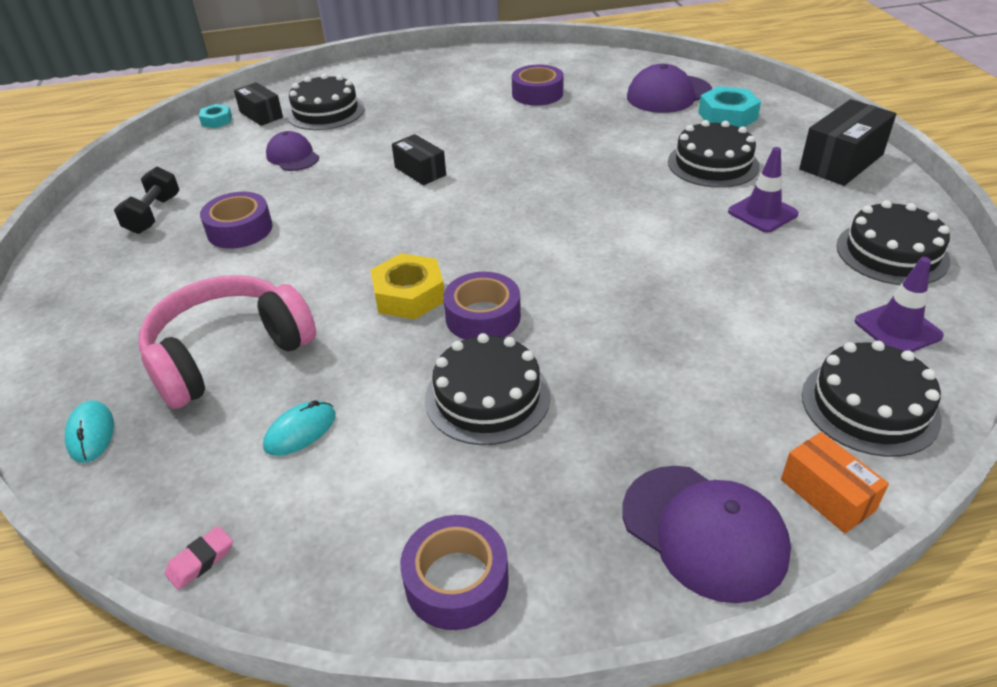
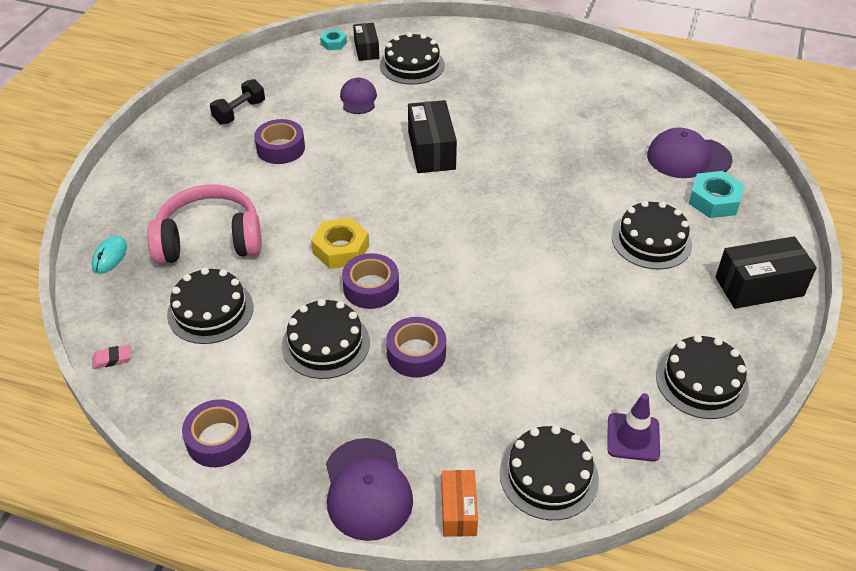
camera: 30 degrees right, 5 degrees up
(300, 431) = (210, 311): turquoise mouse -> black cake
(420, 171) = (431, 150): black box -> black box, size x1.64
(537, 94) = (582, 112): purple tape -> purple tape (416, 353)
(762, 213) = (641, 301): purple traffic cone -> none

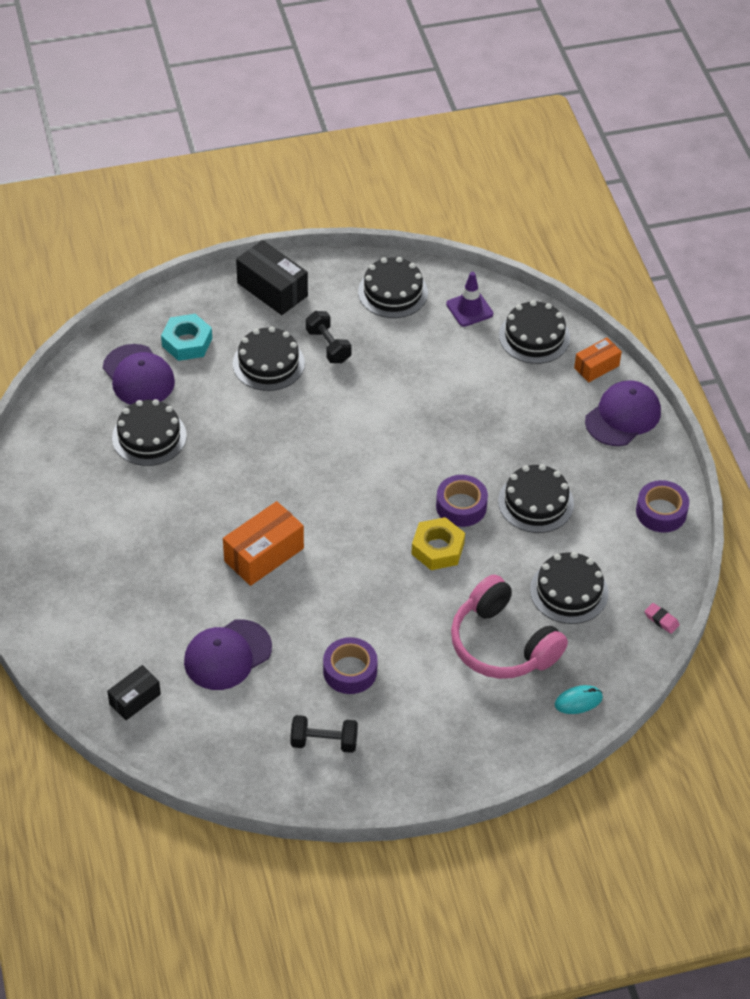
camera: 125 degrees left, 5 degrees up
(333, 43) = (143, 737): turquoise nut -> none
(358, 99) = (227, 655): purple cap -> purple cap, size x1.57
(412, 65) = (135, 642): black cake -> black cake (149, 437)
(416, 353) = (499, 447): purple tape -> none
(431, 150) = (264, 554): black box -> orange box
(648, 291) = (328, 346): none -> black dumbbell

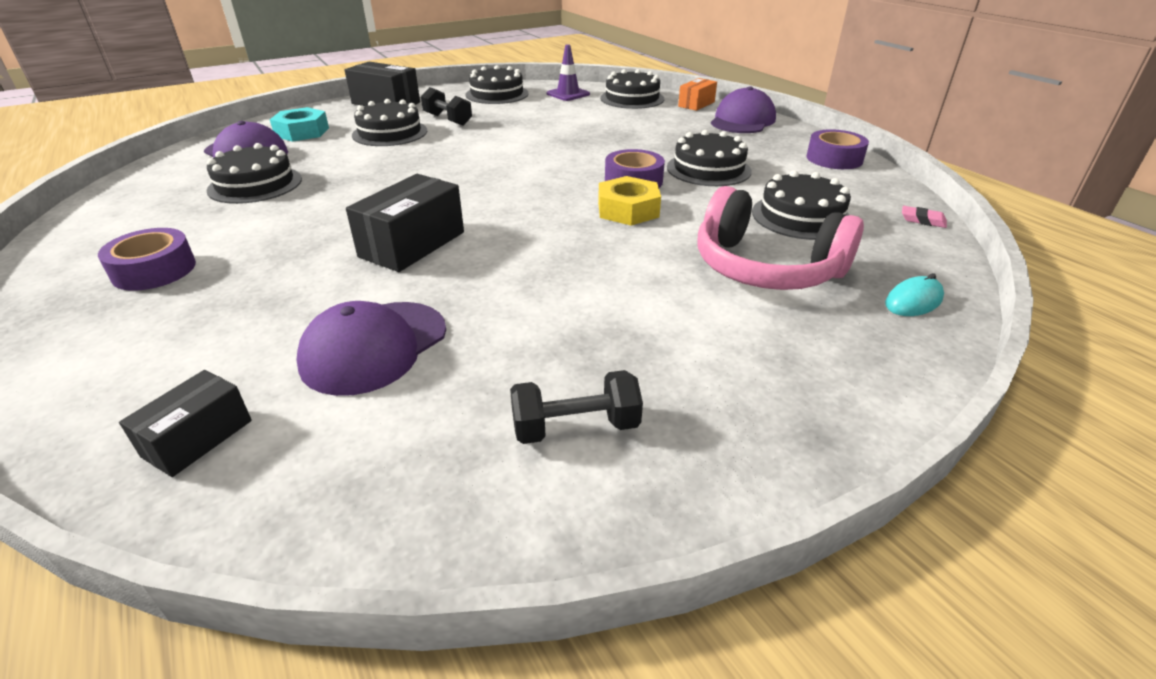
camera: 15 degrees left, 15 degrees down
(264, 554) = (412, 244): orange box -> black box
(350, 671) = (576, 329): purple tape -> purple tape (154, 270)

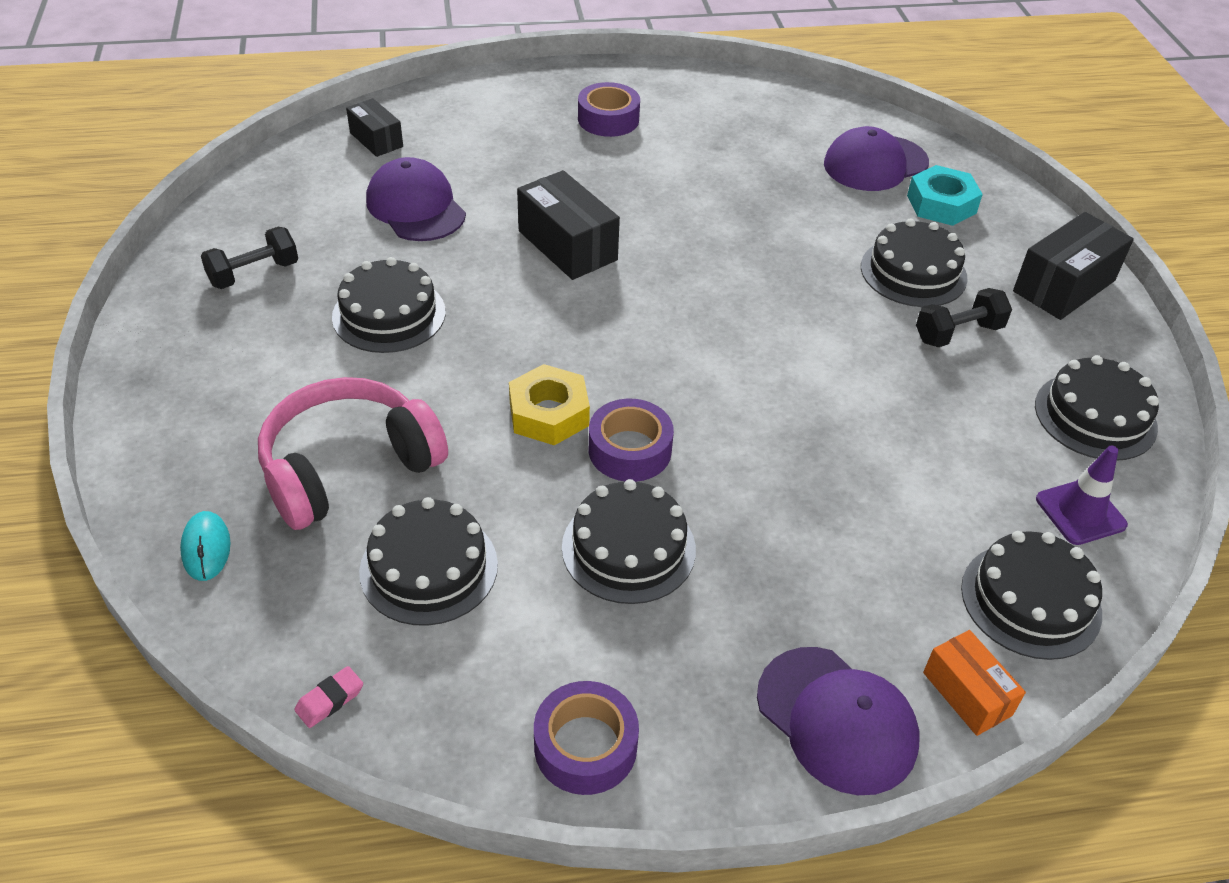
camera: 110 degrees right, 10 degrees up
(255, 184) = (772, 167): black cake -> black cake (389, 314)
(575, 427) = (254, 274): black dumbbell -> black dumbbell turned 45 degrees clockwise

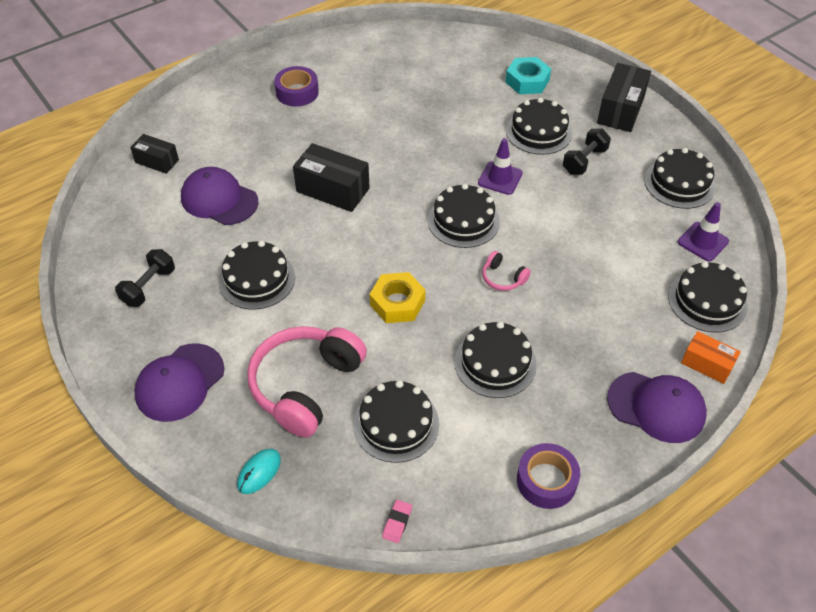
camera: 25 degrees left, 5 degrees up
(206, 548) = (259, 472): turquoise mouse -> turquoise mouse turned 75 degrees clockwise
(629, 450) = (457, 305): purple tape -> none
(719, 346) = (463, 220): none -> black cake
(722, 440) = (503, 278): none -> pink headphones
(812, 311) = (500, 178): none -> purple traffic cone
(875, 164) = (475, 67): purple cap -> purple cap (180, 382)

